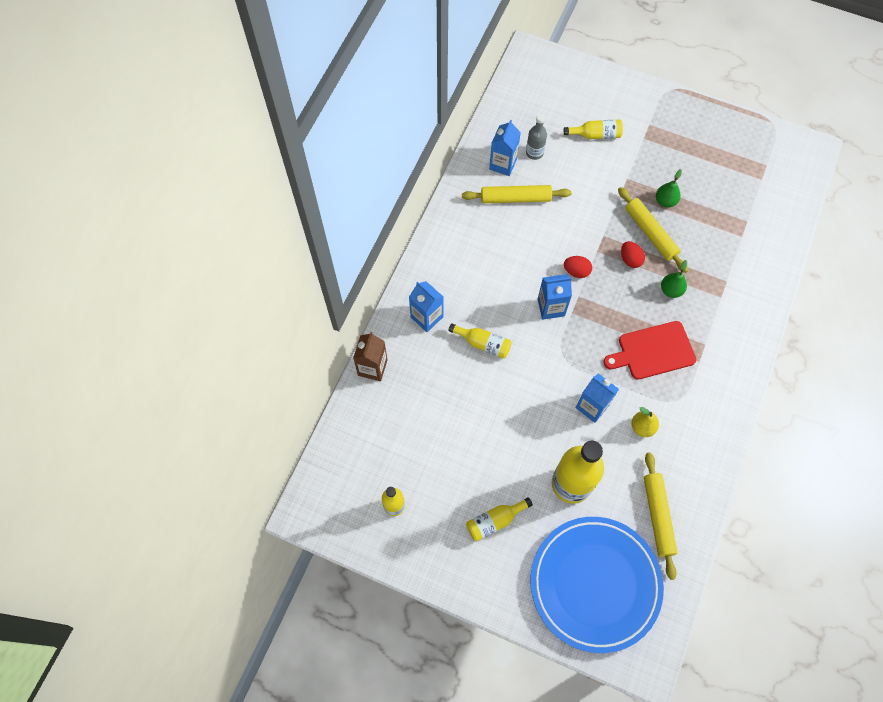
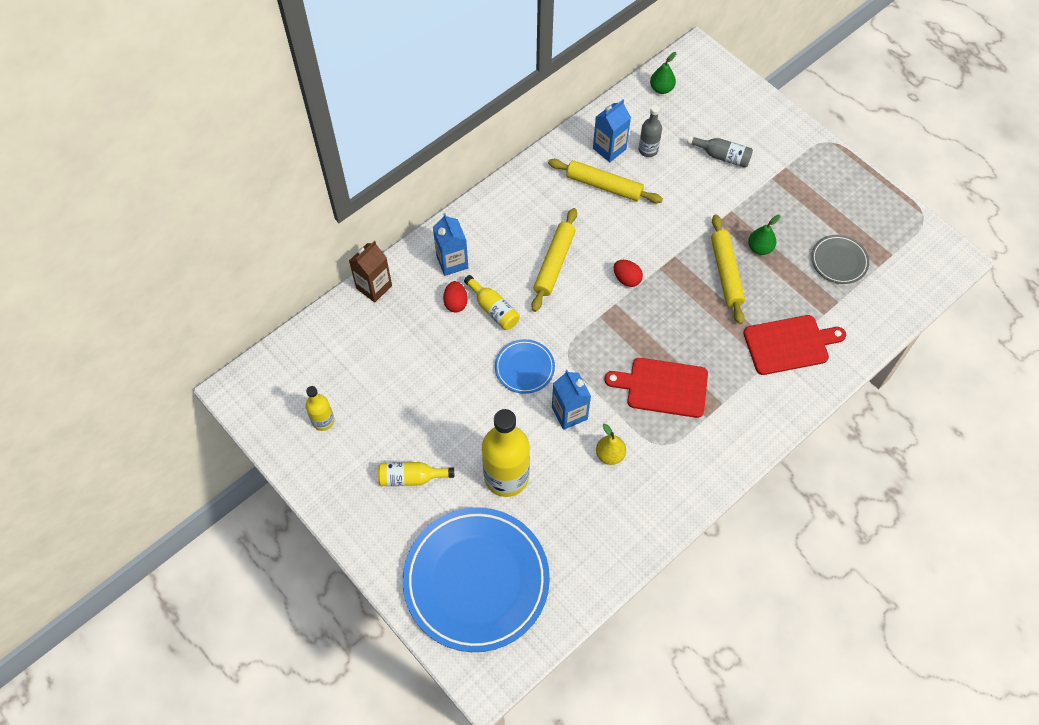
camera: 25 degrees right, 5 degrees down
(535, 383) = (524, 368): none -> blue plate
(551, 307) = (581, 302): blue carton -> none
(595, 135) = (722, 156): yellow bottle -> grey bottle
(630, 259) = (689, 290): red egg -> red egg (456, 303)
(658, 516) = (577, 546): yellow rolling pin -> yellow rolling pin (554, 263)
(671, 290) = (716, 336): green pear -> green pear (661, 89)
(729, 272) = (789, 344): none -> red cutting board
(730, 187) = (839, 261): none -> grey plate

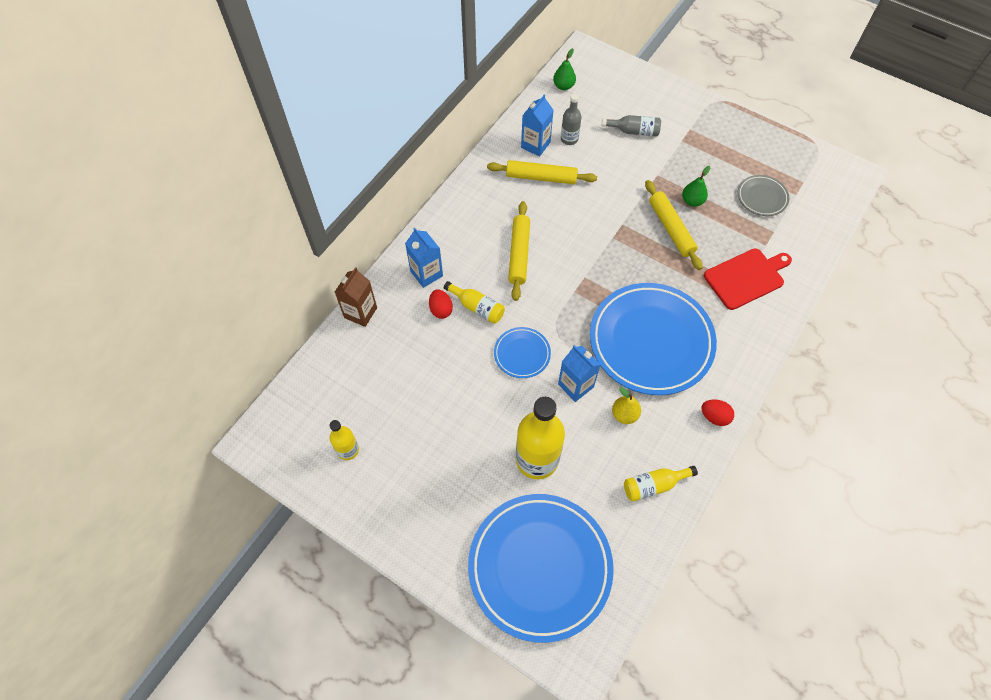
camera: 15 degrees left, 0 degrees up
(411, 477) = (448, 483): yellow bottle -> yellow bottle (654, 485)
(627, 279) = (587, 253): red egg -> red egg (714, 417)
(663, 387) = (651, 341): red cutting board -> blue plate

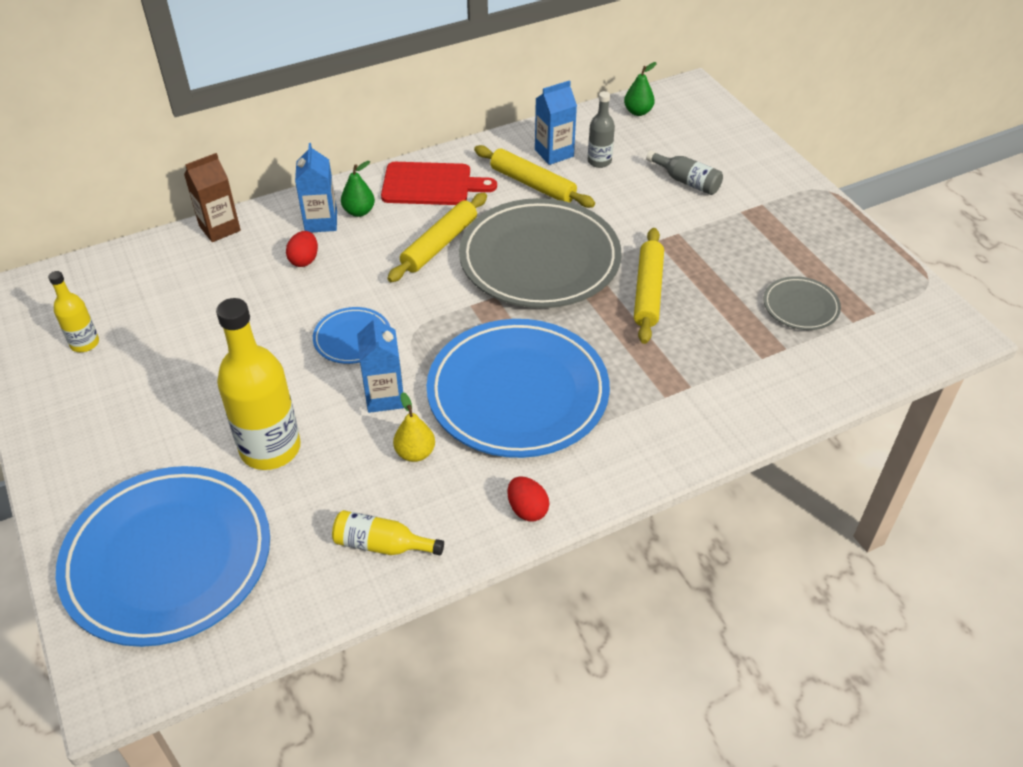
camera: 30 degrees right, 15 degrees down
(477, 307) = (345, 274): yellow bottle -> none
(590, 235) = (539, 260): none -> grey plate
(692, 201) = (701, 275): green pear -> green pear (359, 211)
(746, 278) = (704, 381): red cutting board -> red cutting board (431, 185)

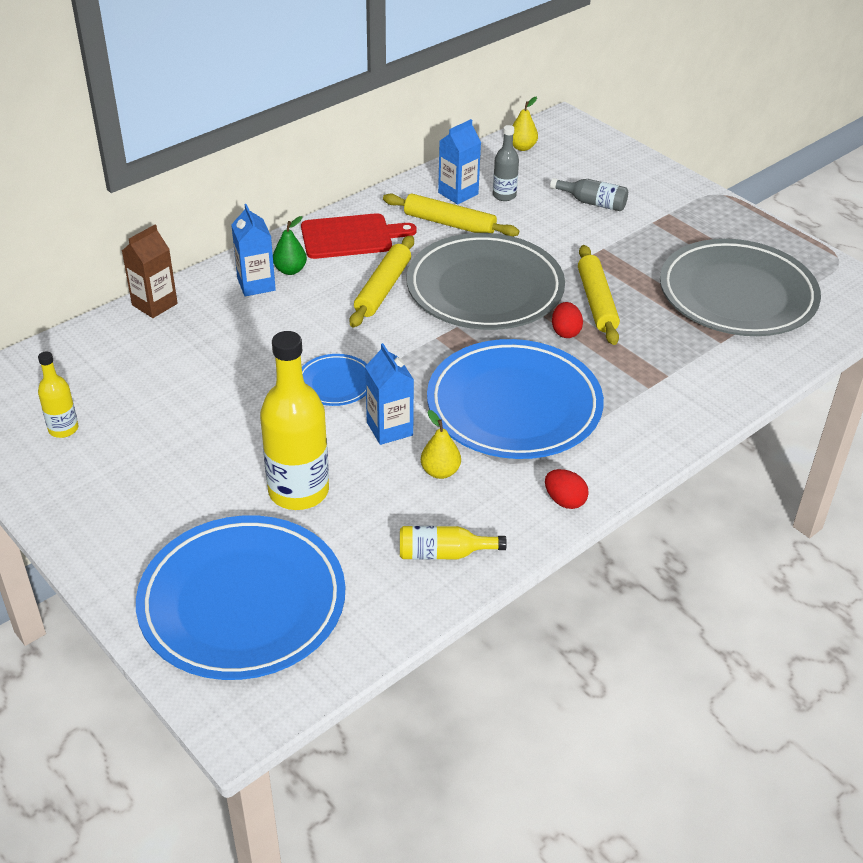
camera: 15 degrees left, 5 degrees down
(304, 260) = (255, 321): red egg -> red egg (565, 332)
(638, 112) = (522, 147): green pear -> yellow pear
(800, 306) = (737, 295): grey plate -> grey plate, size x2.22

